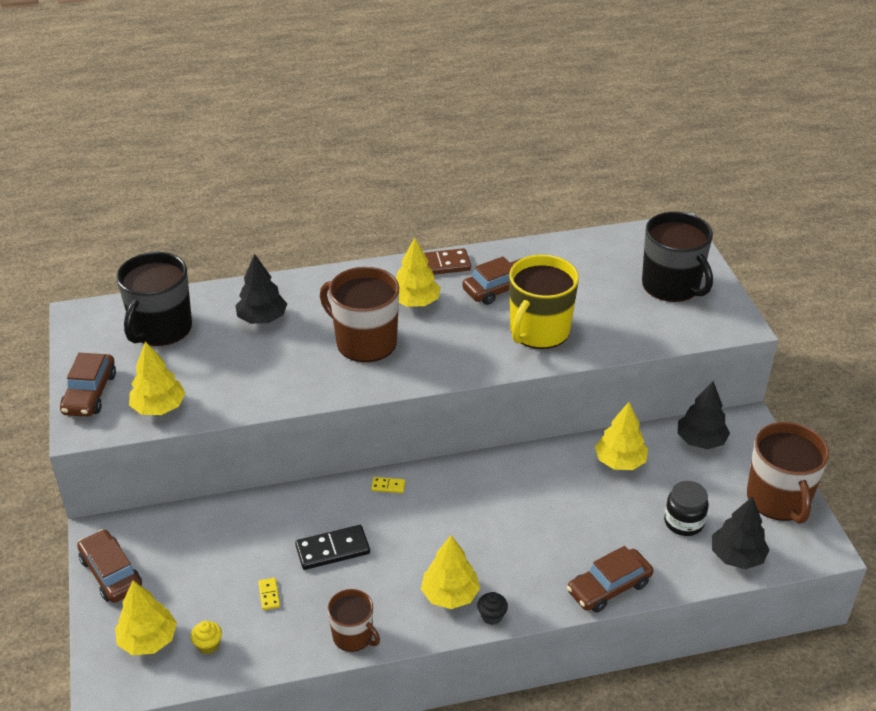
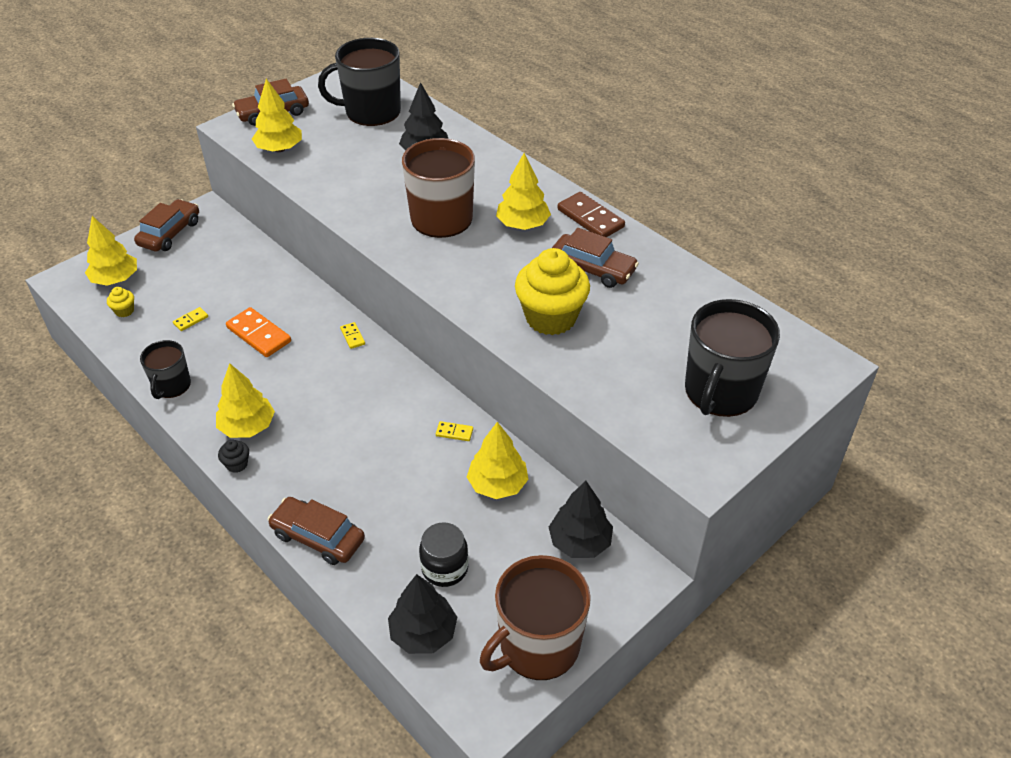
camera: 60 degrees right, 5 degrees up
(332, 549) = (259, 334): black domino -> orange domino
(353, 636) = (171, 385): brown mug -> black mug
(539, 331) = (551, 318): yellow mug -> yellow cupcake
(549, 465) = (454, 432): none -> yellow domino

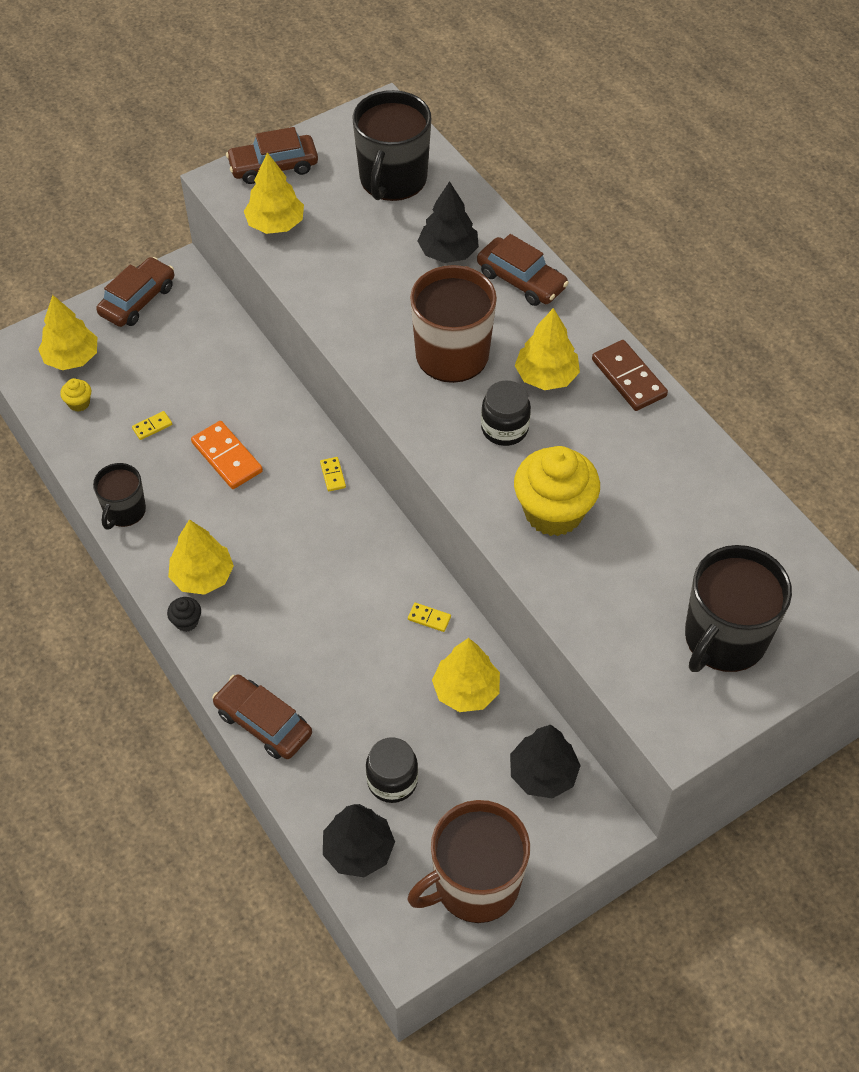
camera: 10 degrees right, 10 degrees up
(371, 111) = (392, 179): black mug -> black mug turned 75 degrees counterclockwise
(496, 264) = (504, 428): none -> black jar
(592, 268) = (615, 451): brown car -> brown car (521, 280)

